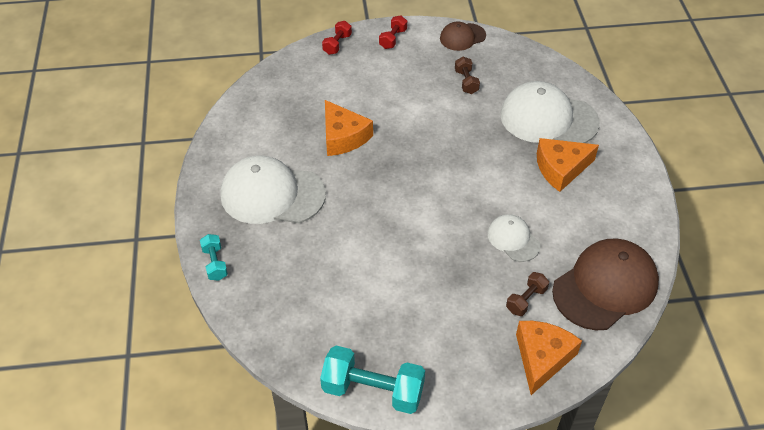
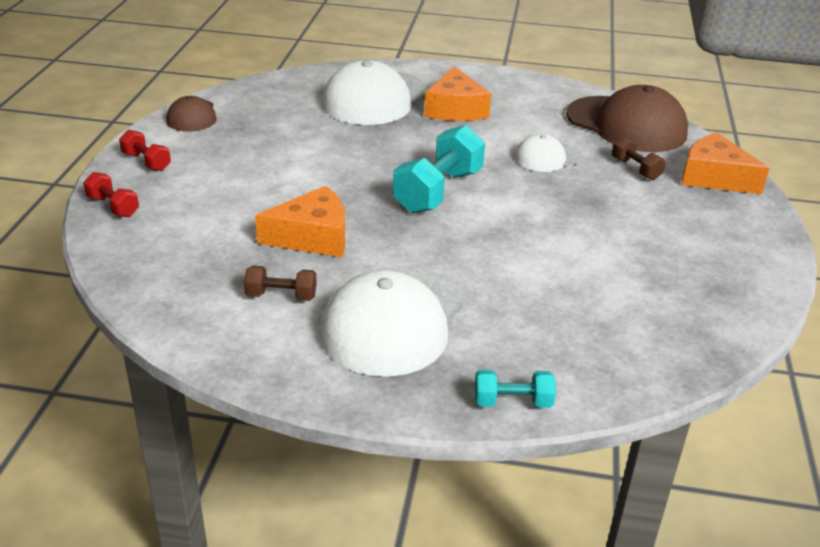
camera: 75 degrees left, 15 degrees down
(373, 390) = (756, 294): turquoise dumbbell -> turquoise dumbbell (438, 191)
(466, 82) = (276, 130): brown dumbbell -> brown dumbbell (281, 296)
(605, 286) = (626, 124): brown cap -> brown cap turned 150 degrees clockwise

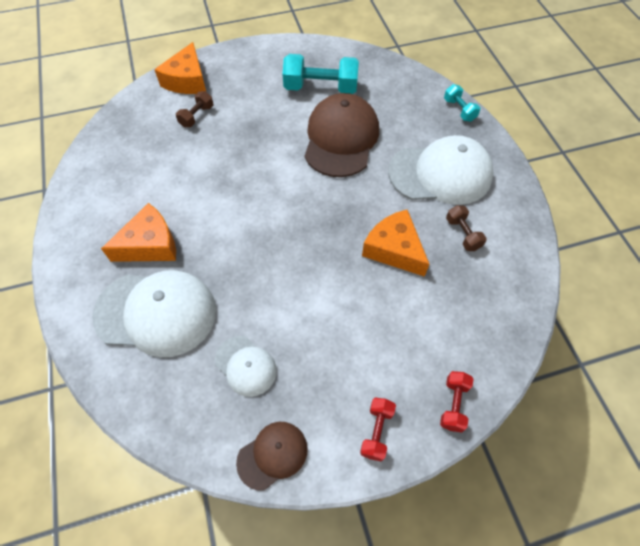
camera: 115 degrees left, 25 degrees up
(438, 191) = (291, 206): turquoise dumbbell -> turquoise dumbbell (321, 88)
(547, 157) = (205, 163): white cap -> white cap (245, 366)
(626, 124) = (128, 135): brown cap -> brown cap (341, 139)

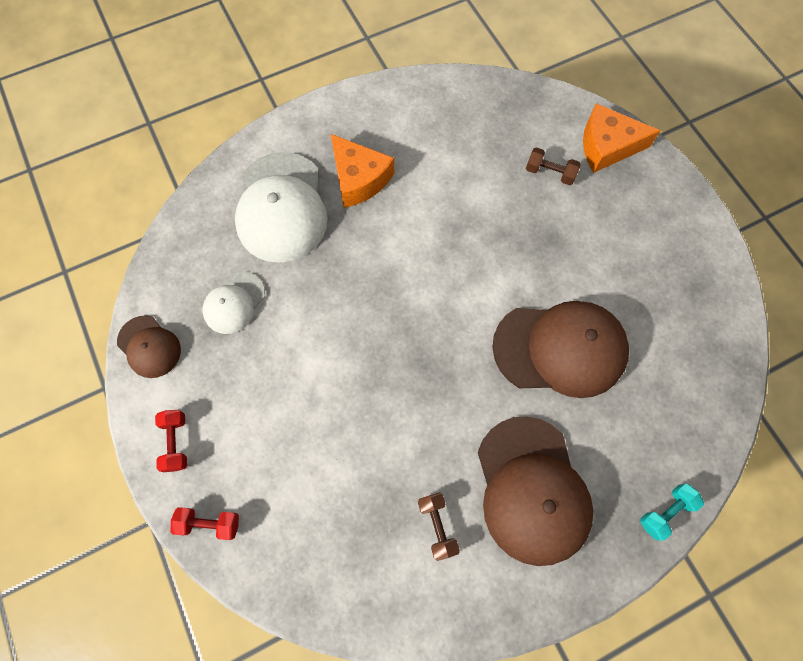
camera: 80 degrees right, 10 degrees up
(321, 88) = (646, 308): turquoise dumbbell -> none
(376, 431) = (176, 442): red dumbbell -> red dumbbell turned 75 degrees clockwise
(394, 249) = (398, 438): orange cheese -> none
(440, 174) = (532, 490): white cap -> brown cap
(462, 234) = (437, 526): brown dumbbell -> brown dumbbell turned 75 degrees counterclockwise

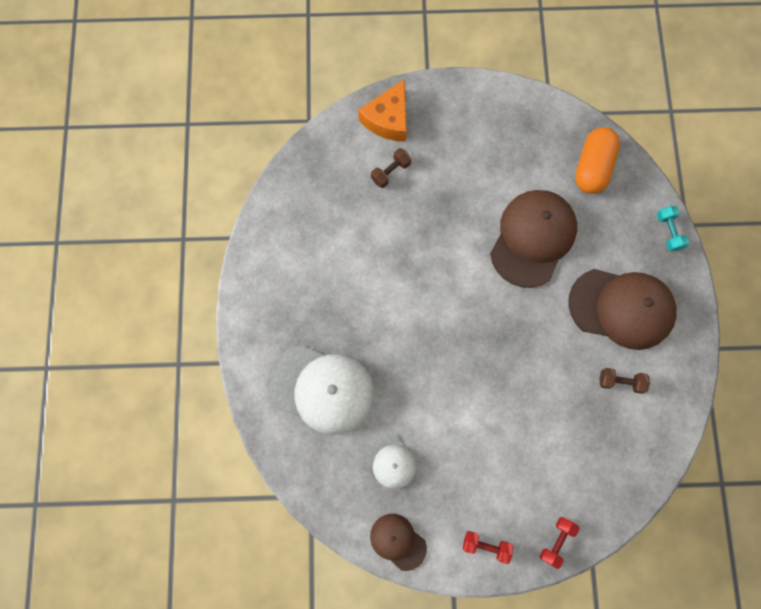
camera: 65 degrees left, 5 degrees up
(149, 346) = (398, 541): brown cap -> brown cap turned 120 degrees counterclockwise
(358, 179) = (325, 317): orange cheese -> none
(690, 382) = (592, 167): none -> orange capsule

